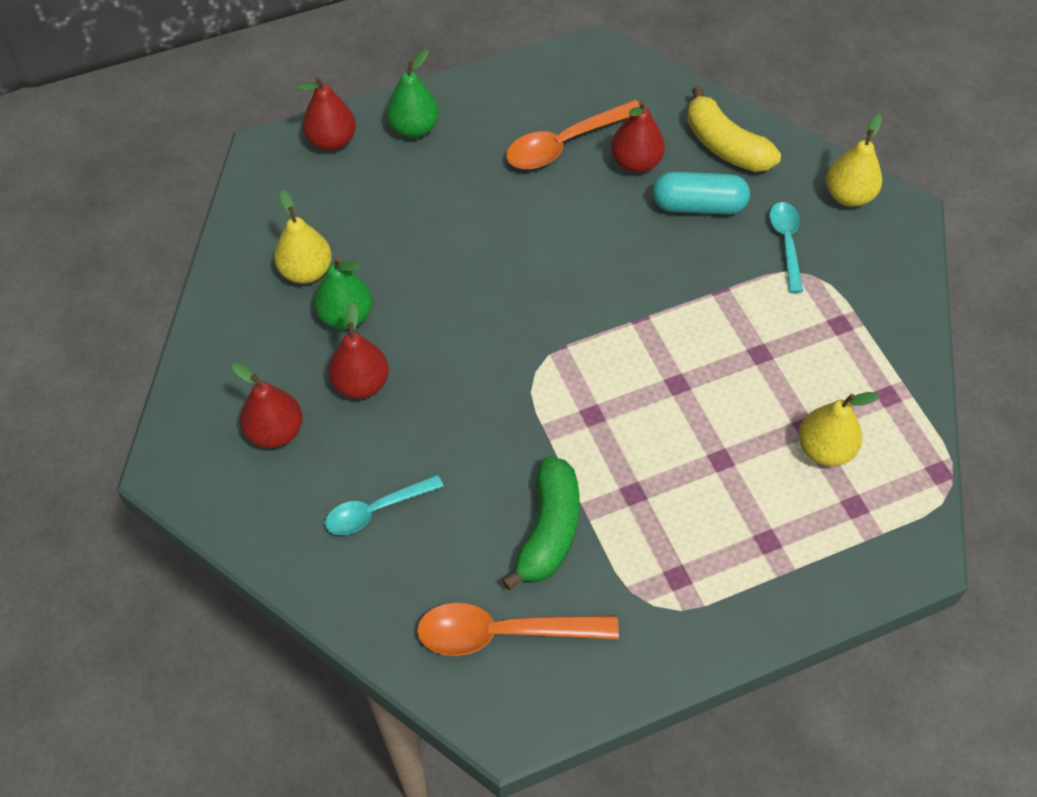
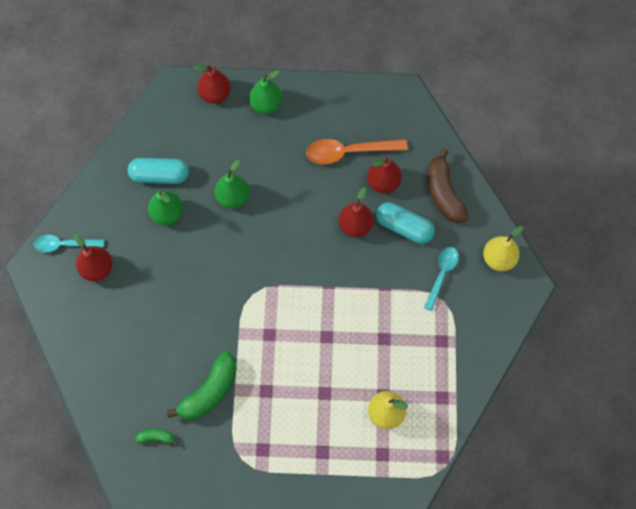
camera: 25 degrees right, 10 degrees up
(306, 271) = (160, 176): yellow pear -> turquoise capsule
(361, 384) = (155, 260): red pear -> red pear (355, 226)
(376, 510) = (127, 338): turquoise spoon -> turquoise spoon (64, 245)
(433, 259) = (233, 198): none -> green pear
(503, 633) = (156, 437): orange spoon -> green banana
(725, 146) = (443, 193): yellow banana -> brown banana

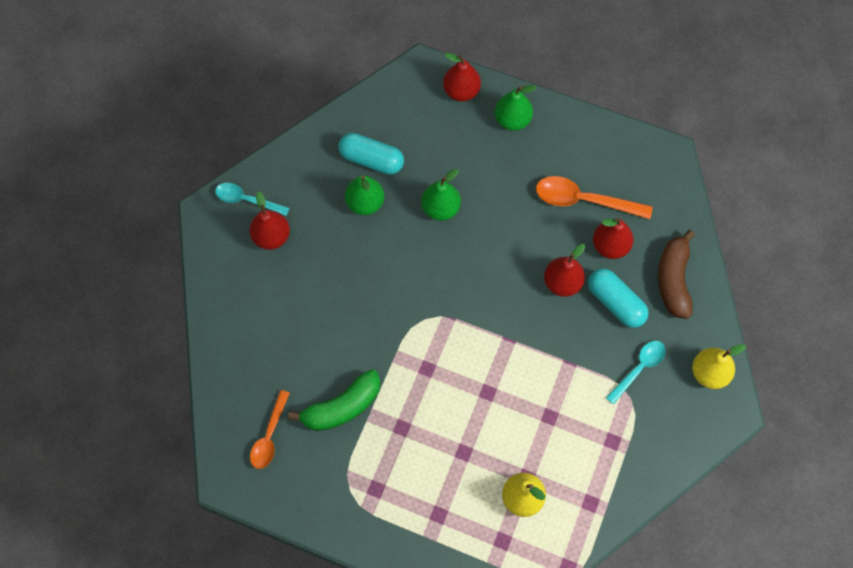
camera: 20 degrees right, 0 degrees up
(156, 437) = (269, 436): green banana -> orange spoon

